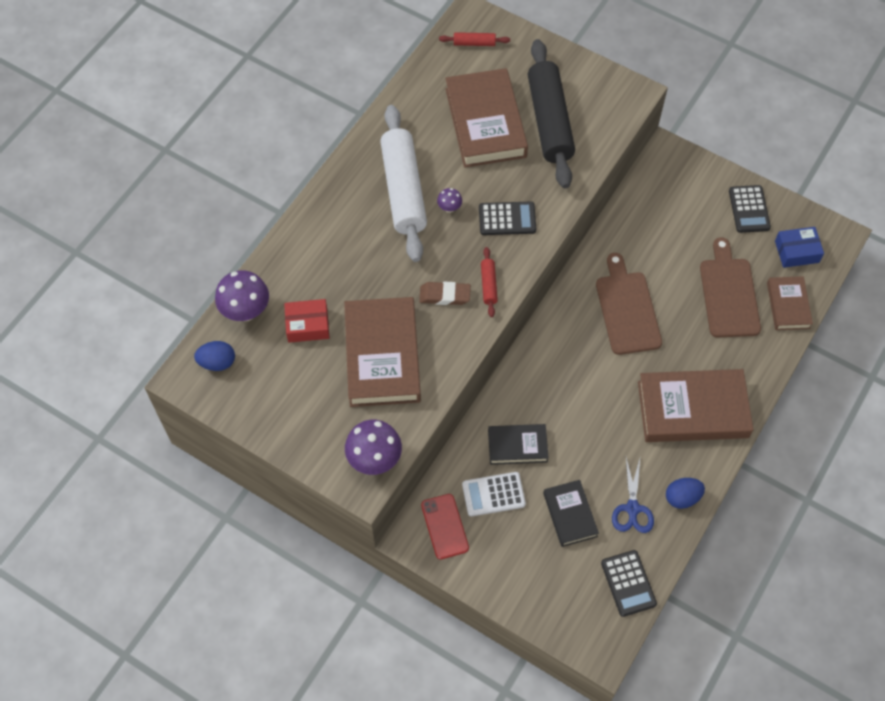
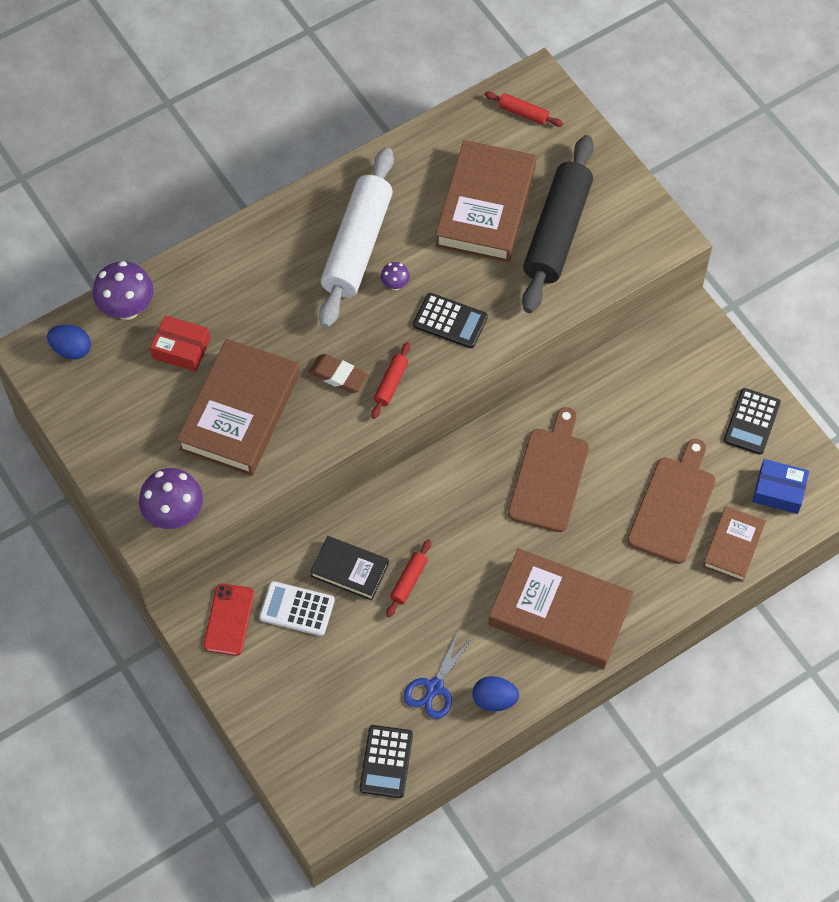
camera: 25 degrees right, 0 degrees up
(567, 435) = (408, 581): none -> red rolling pin
(570, 515) = (365, 665): black book -> none

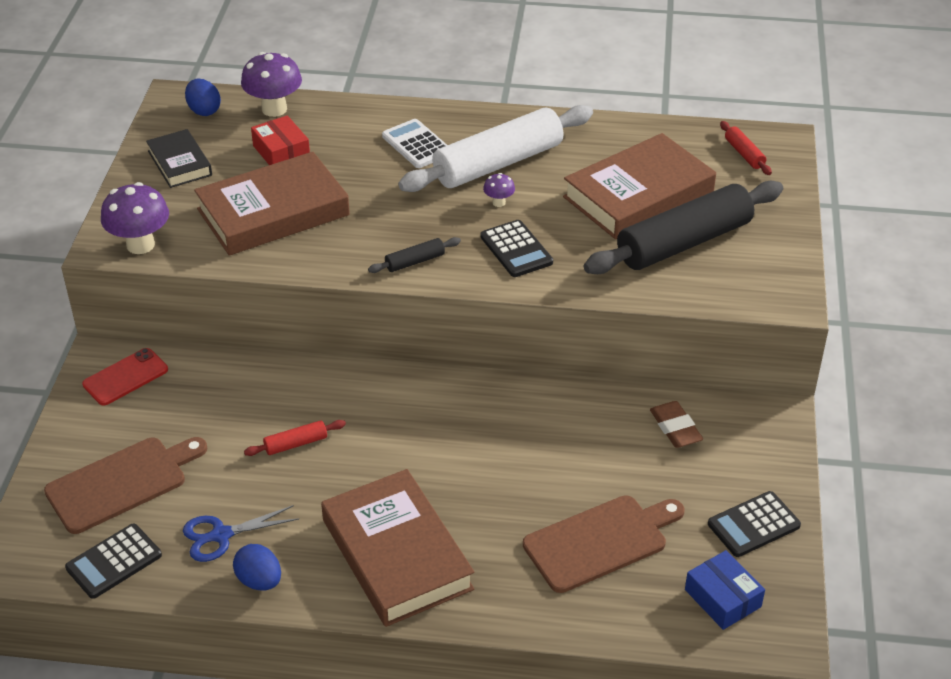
camera: 40 degrees right, 20 degrees down
(297, 609) = (184, 404): white calculator -> white calculator (417, 145)
(338, 376) = (378, 233): brown eraser -> brown eraser (675, 428)
(349, 570) = (258, 405): black book -> black book (179, 163)
(391, 383) = (415, 261): red rolling pin -> black rolling pin
(550, 475) = (509, 446): brown cutting board -> brown cutting board (122, 483)
(733, 546) = (625, 613): brown book -> none

